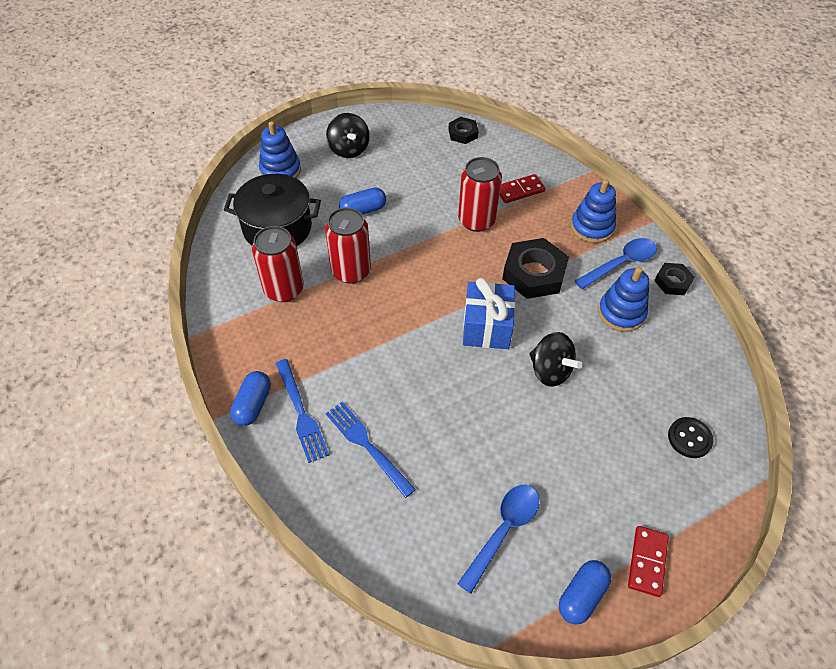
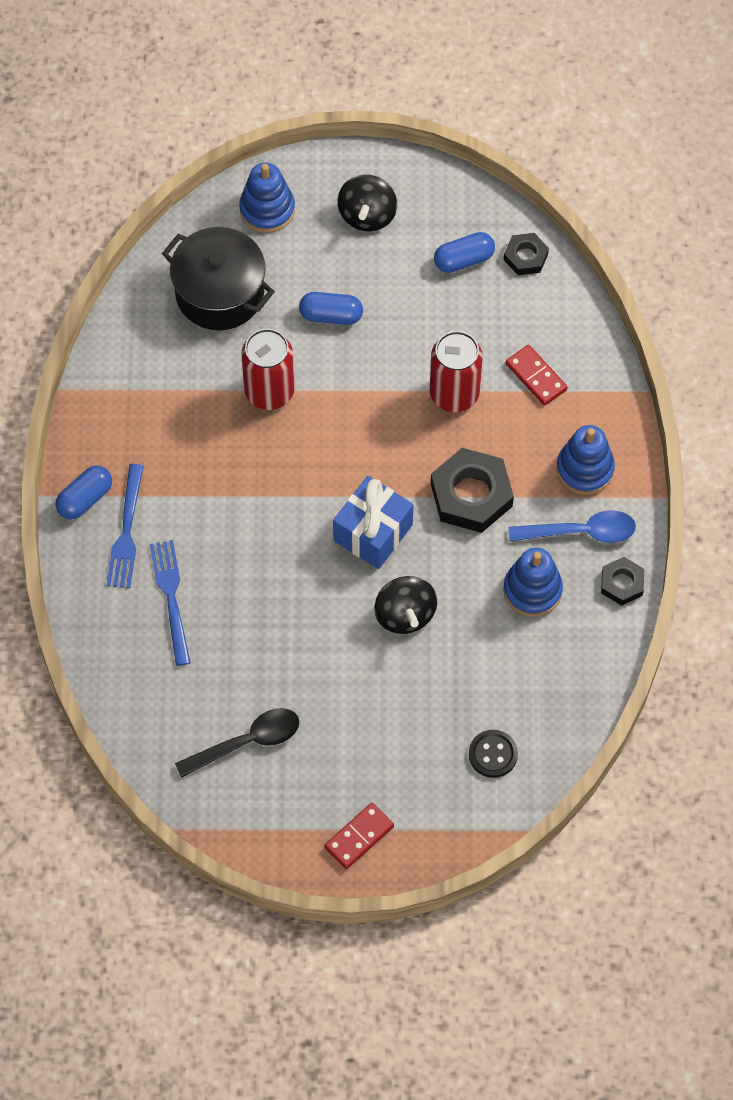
camera: 30 degrees right, 10 degrees up
(284, 289) = (184, 379): red can -> none
(503, 531) = (246, 742): blue spoon -> black spoon
(520, 190) = (536, 376): red domino -> red domino turned 45 degrees clockwise
(581, 596) = (278, 831): blue capsule -> blue capsule (464, 260)

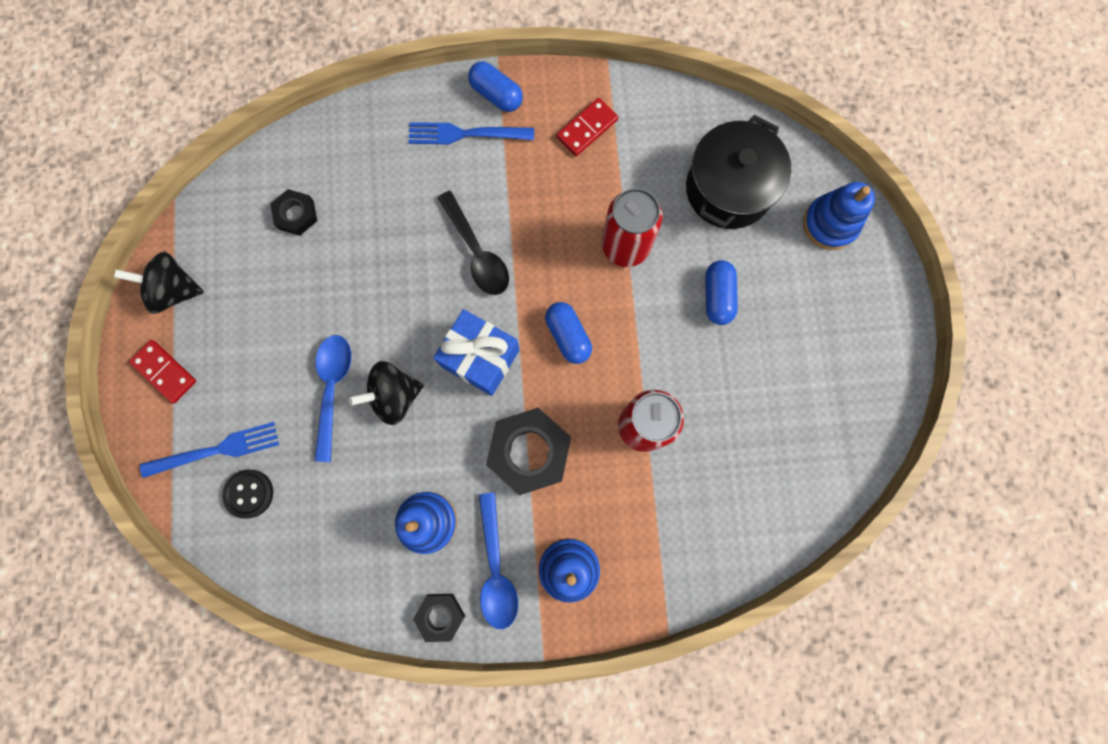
camera: 85 degrees right, 15 degrees up
(171, 597) = (401, 180): blue fork -> blue fork (217, 450)
(246, 742) = (258, 261): black spoon -> black spoon (477, 252)
(367, 215) = (839, 322): black spinning top -> black spinning top (174, 290)
(393, 672) = (332, 390): none -> blue spoon
(464, 260) = (801, 424): blue capsule -> blue capsule (568, 336)
(525, 257) = (814, 489): black nut -> black nut (296, 214)
(536, 376) = (672, 510): red domino -> red domino (587, 129)

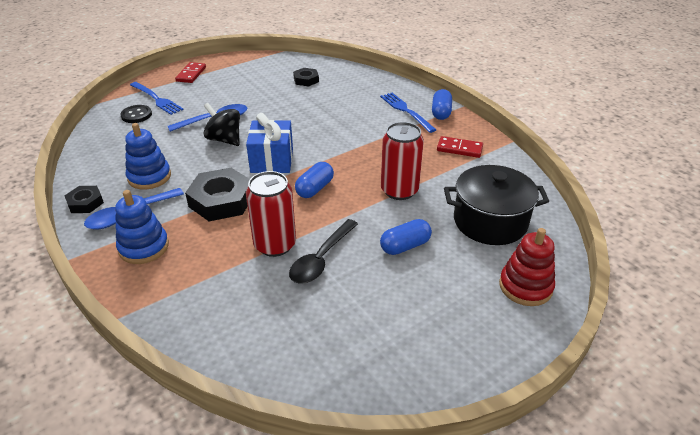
camera: 60 degrees right, 40 degrees down
(174, 290) = (236, 64): black spinning top -> none
(477, 252) = (338, 137): black spoon -> black spoon (321, 258)
(830, 224) = (525, 286): blue stacking toy -> red stacking toy

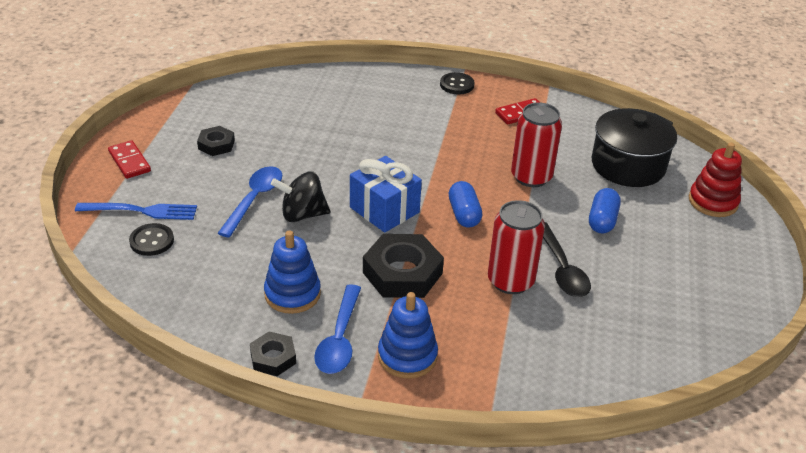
camera: 45 degrees left, 0 degrees up
(306, 80) = (277, 108): black nut -> black nut (216, 145)
(405, 111) = (424, 97): blue fork -> none
(441, 112) = (457, 85): blue capsule -> black button

